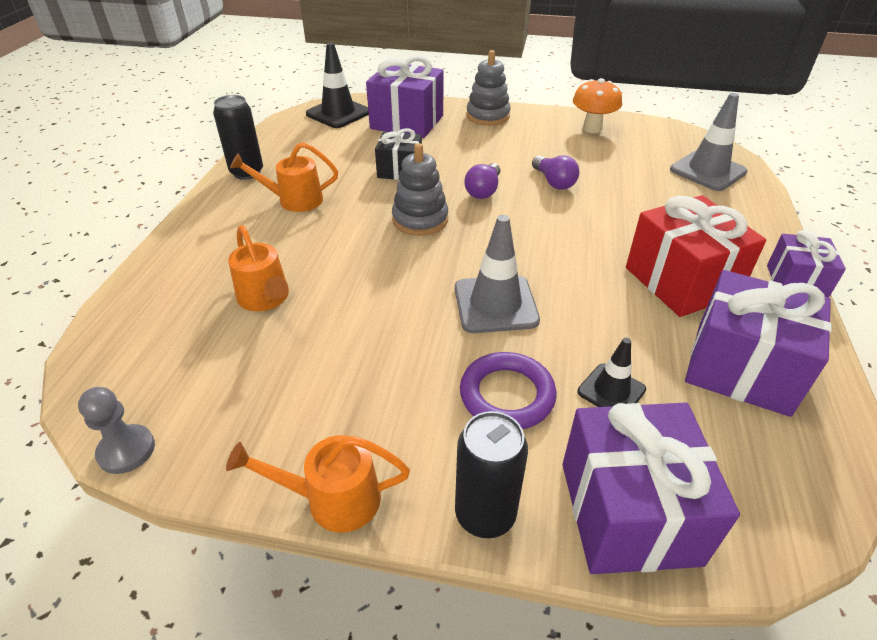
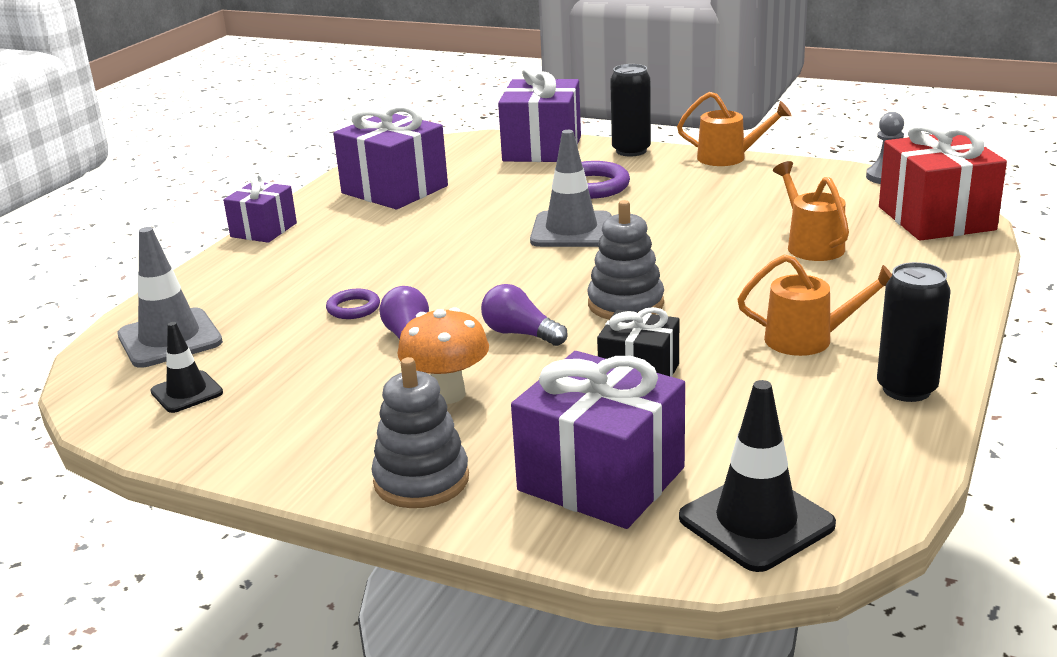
camera: 165 degrees left, 15 degrees down
(483, 191) = (520, 334): purple light bulb -> purple light bulb turned 90 degrees counterclockwise
(592, 129) = (247, 429): orange mushroom -> orange mushroom (447, 394)
(611, 390) = (508, 185): black traffic cone -> black traffic cone (187, 392)
(614, 202) = (353, 308): none -> purple ring
(681, 281) = (371, 236): red gift -> red gift (936, 218)

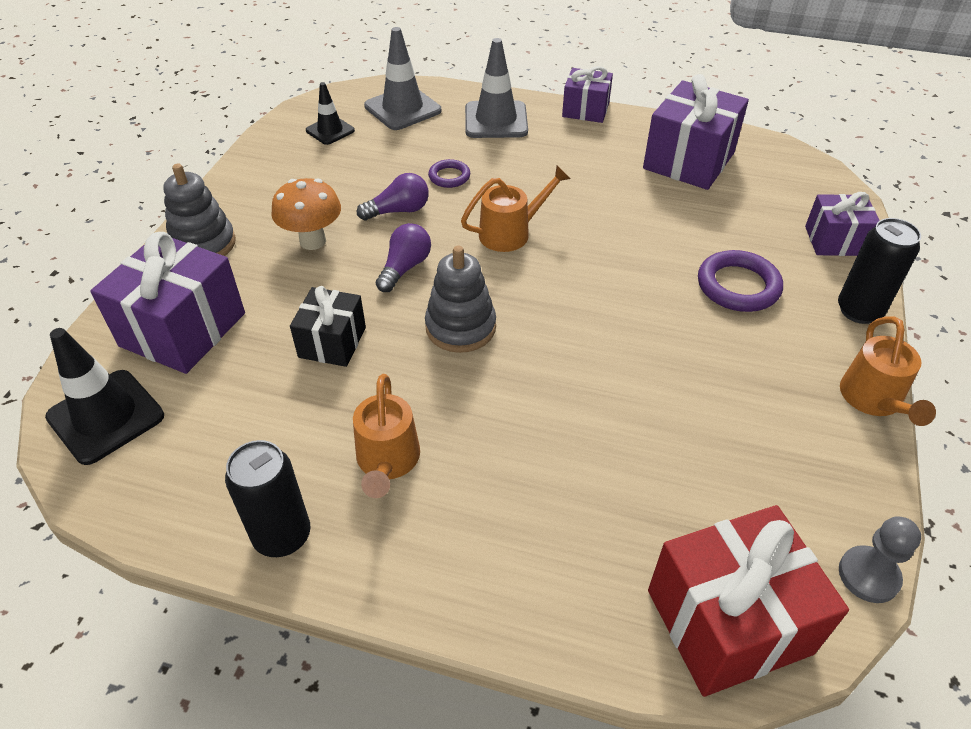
camera: 80 degrees right, 20 degrees up
(542, 149) = (835, 241): purple gift -> purple gift, size x0.59
(571, 230) = (619, 280): grey traffic cone -> grey traffic cone (496, 120)
(811, 245) = (616, 474): orange watering can -> orange watering can (511, 233)

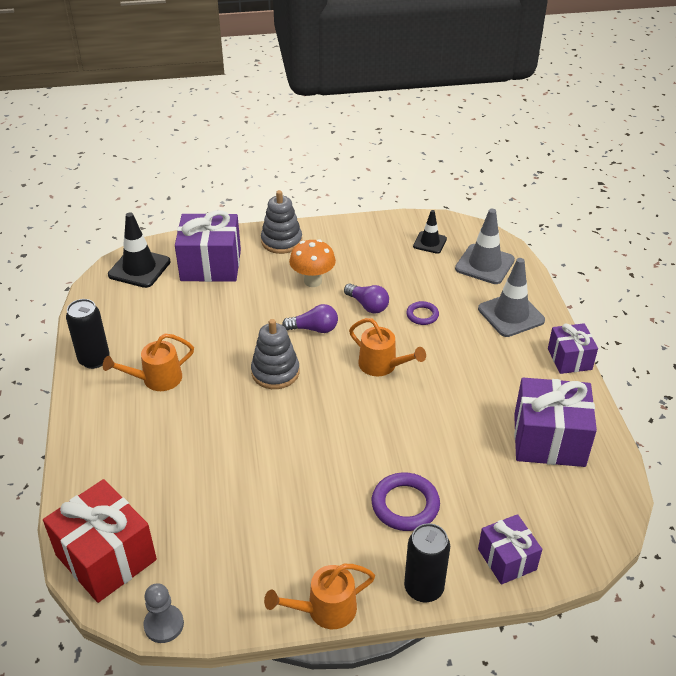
camera: 65 degrees right, 5 degrees down
(332, 342) = (232, 324): black gift -> none

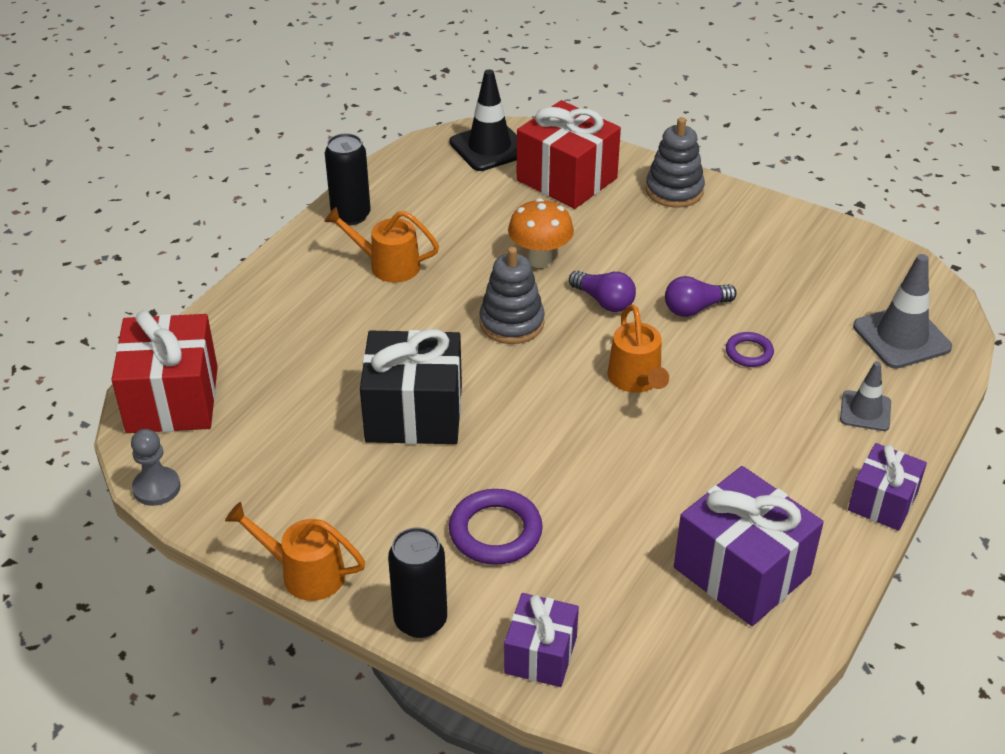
camera: 40 degrees right, 0 degrees up
(211, 265) = (566, 179): purple gift -> red gift
(279, 464) = (414, 413): none -> black gift
(313, 281) = (661, 250): orange mushroom -> orange mushroom (540, 260)
(368, 305) = (695, 308): purple light bulb -> purple light bulb turned 75 degrees clockwise
(429, 242) = (857, 277): black traffic cone -> none
(511, 315) = (865, 411): grey traffic cone -> grey traffic cone, size x0.60

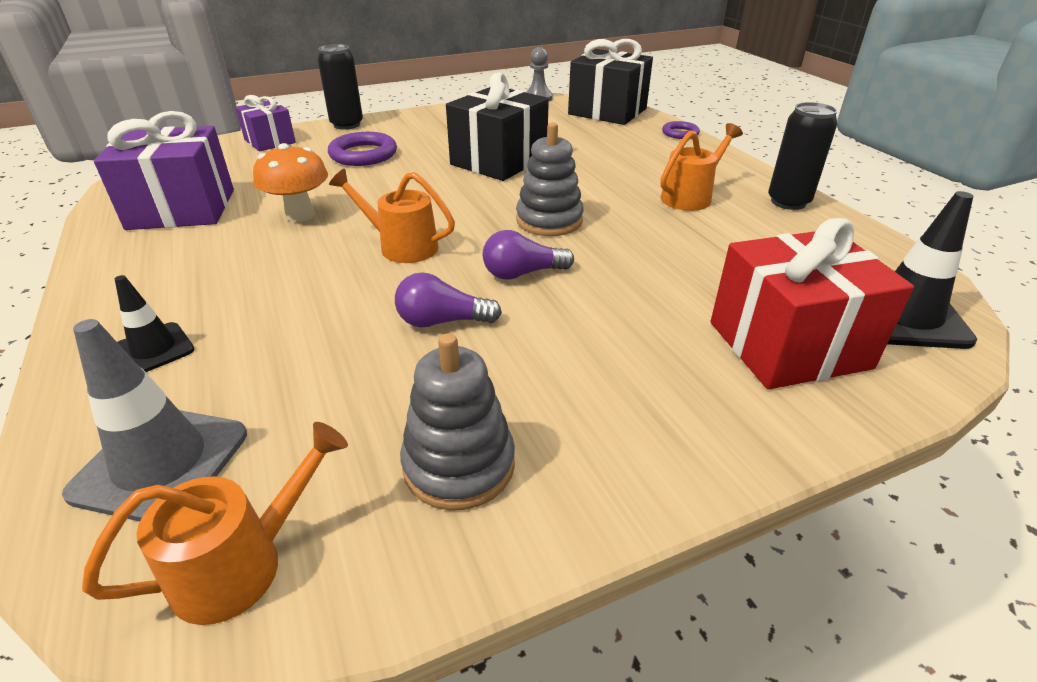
camera: 125 degrees right, 5 degrees down
(172, 399) = (607, 111): red gift -> black gift
(304, 573) = (425, 111): orange watering can -> orange watering can (242, 563)
(540, 260) = (628, 265): orange mushroom -> orange mushroom (300, 215)
(674, 191) = (696, 431): grey stacking toy -> grey stacking toy (459, 465)
(695, 308) = (442, 321): purple light bulb -> purple light bulb turned 105 degrees counterclockwise
(749, 352) = (336, 321): purple ring -> purple ring (680, 133)
(865, 411) = (154, 349): grey traffic cone -> black traffic cone
(882, 502) = (84, 295): purple gift -> none

